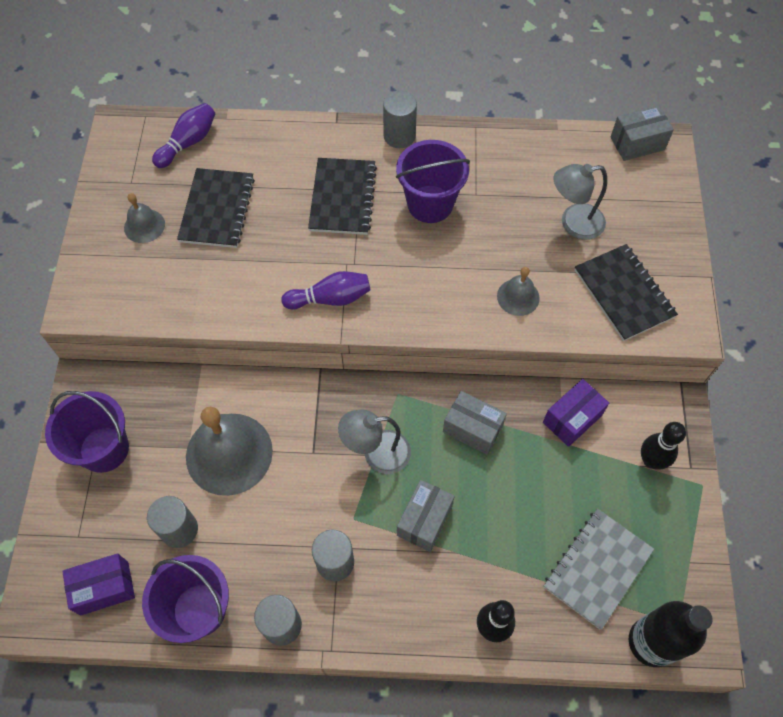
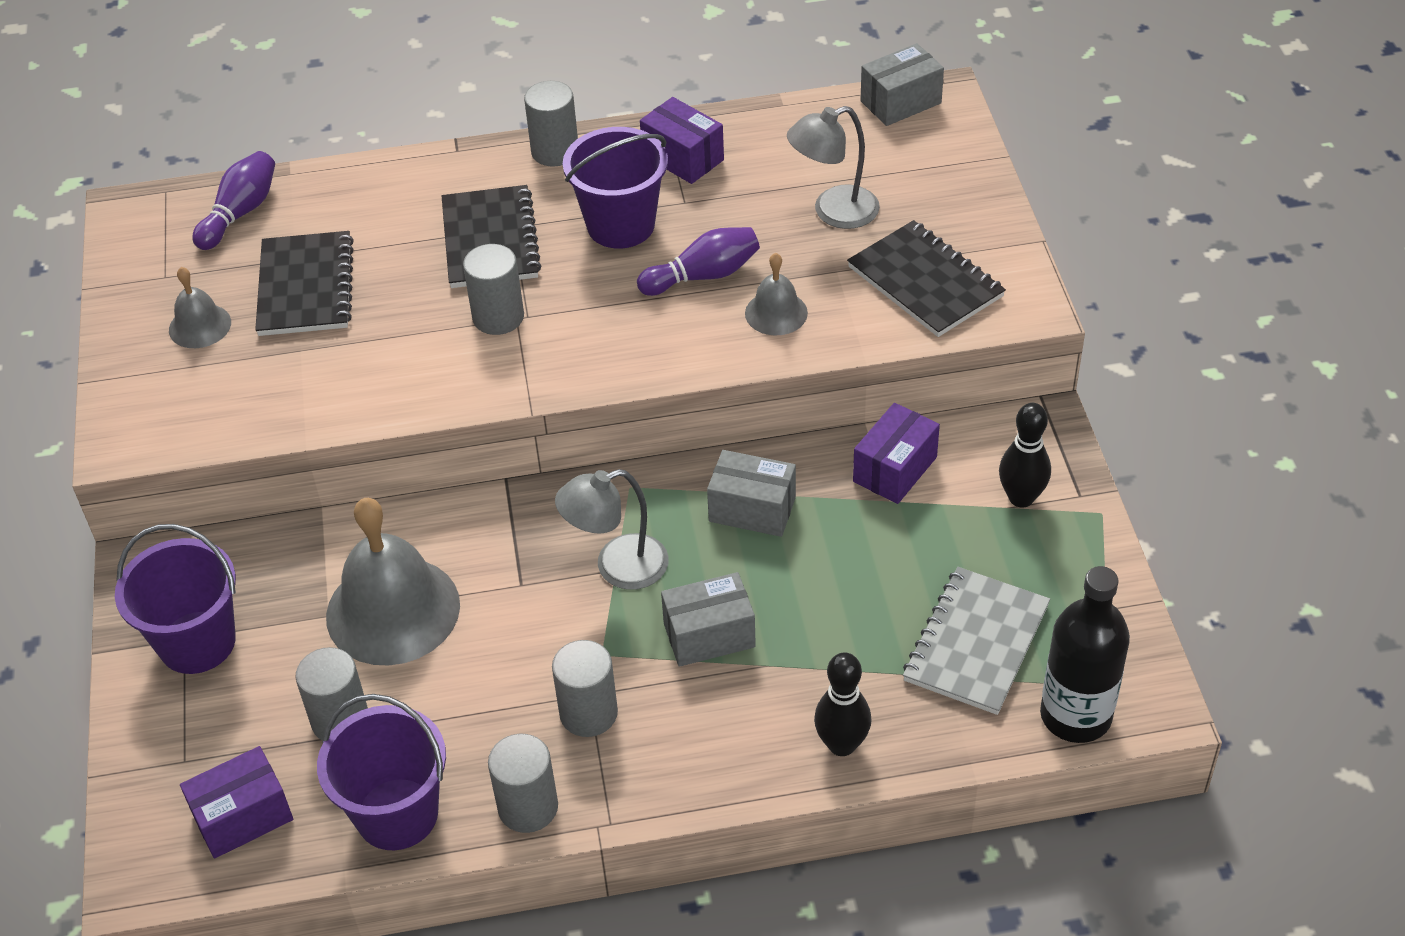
camera: 10 degrees left, 15 degrees down
(330, 298) = (503, 364): purple bowling pin -> purple bowling pin (703, 276)
(335, 260) = (498, 317): none -> grey cylinder
(424, 520) = (709, 635): grey box -> grey box turned 60 degrees clockwise
(482, 158) = (683, 158): none -> purple box

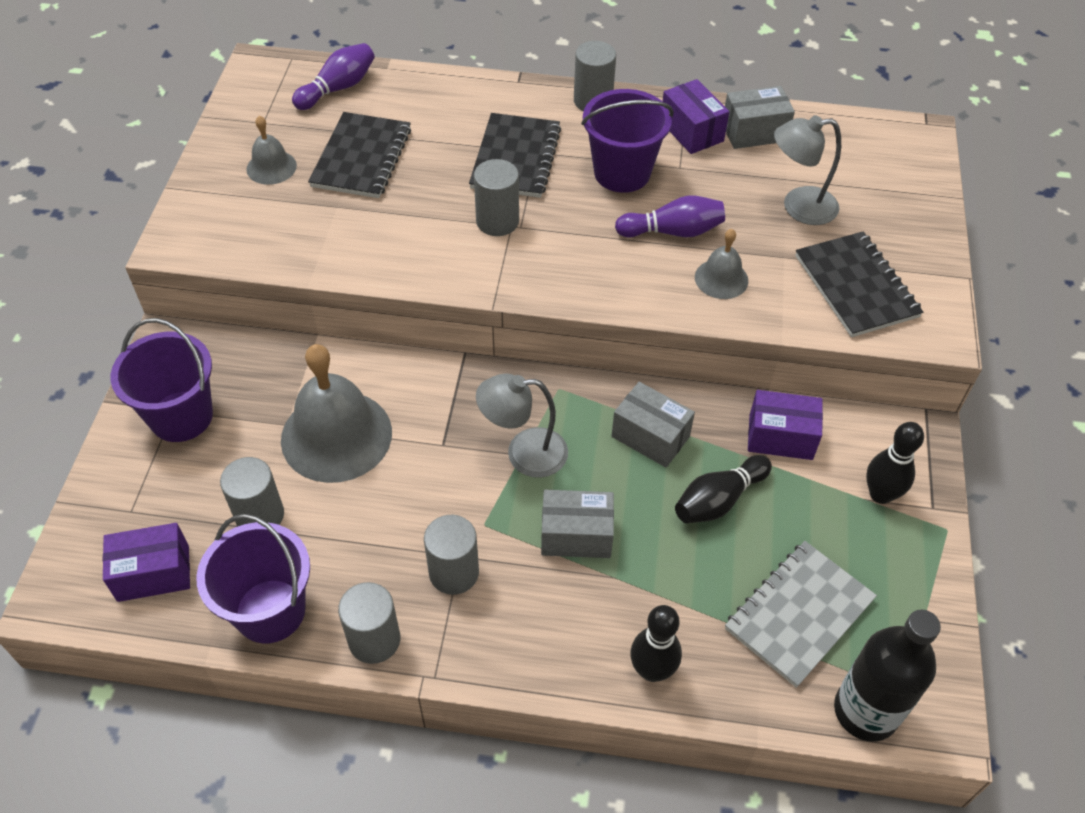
camera: 15 degrees right, 5 degrees up
(851, 553) = (718, 500): none -> black bowling pin
(895, 469) = (780, 437): purple box -> purple box turned 45 degrees clockwise
(900, 102) = (885, 131): grey box -> grey box (754, 132)

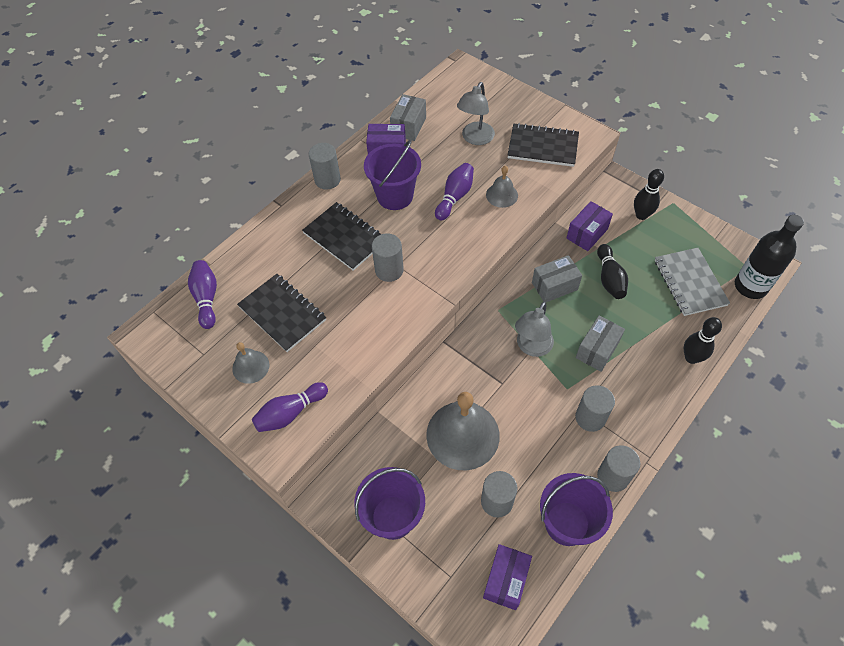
camera: 55 degrees left, 5 degrees up
(231, 229) = (290, 413): none -> purple bowling pin

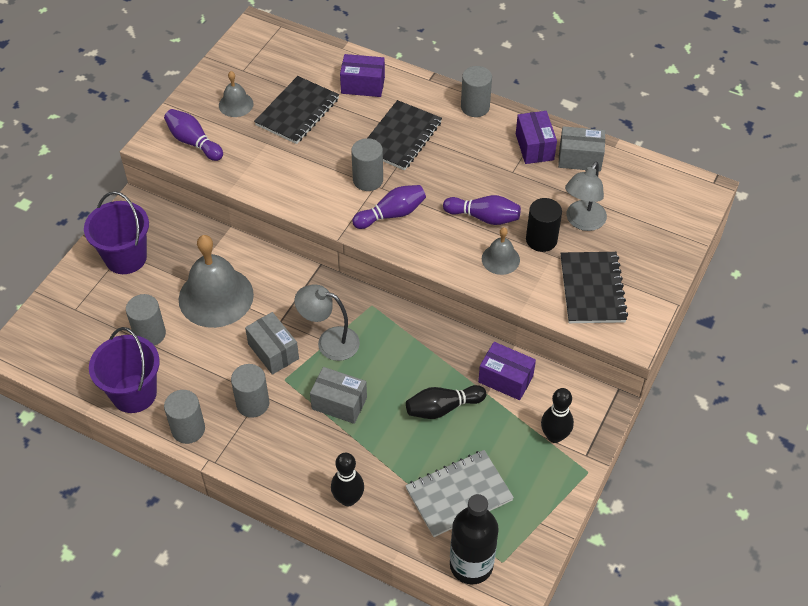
camera: 75 degrees right, 5 degrees down
(207, 298) = (303, 56): purple bowling pin -> purple bowling pin (391, 214)
(395, 196) = (469, 166): purple bucket -> none
(475, 138) = (582, 222): grey lamp -> grey lamp turned 75 degrees counterclockwise
(487, 166) = (541, 240): none -> black cylinder
(506, 580) = (75, 351): purple box -> purple box (363, 85)
(554, 286) = (417, 354): grey box -> grey box (273, 351)

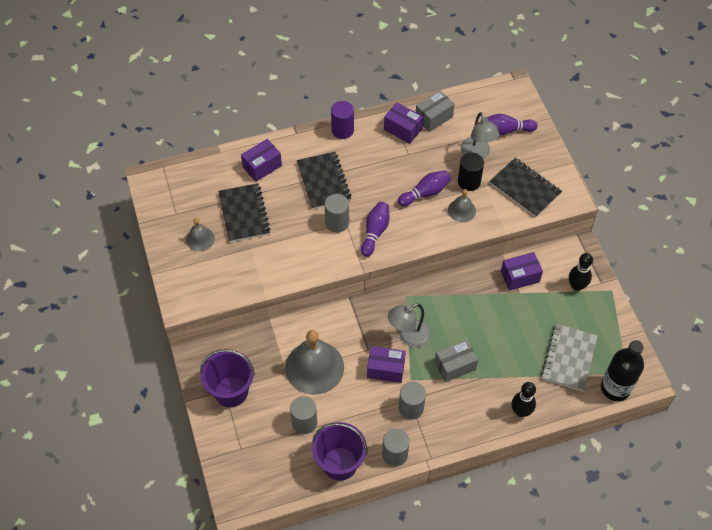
camera: 45 degrees left, 5 degrees up
(193, 142) = (205, 283): purple bowling pin -> purple bowling pin (506, 130)
(273, 351) = (385, 369): grey box -> purple box
(442, 408) = (508, 320): black bowling pin -> none
(475, 107) = (342, 130): grey cylinder -> purple cylinder

